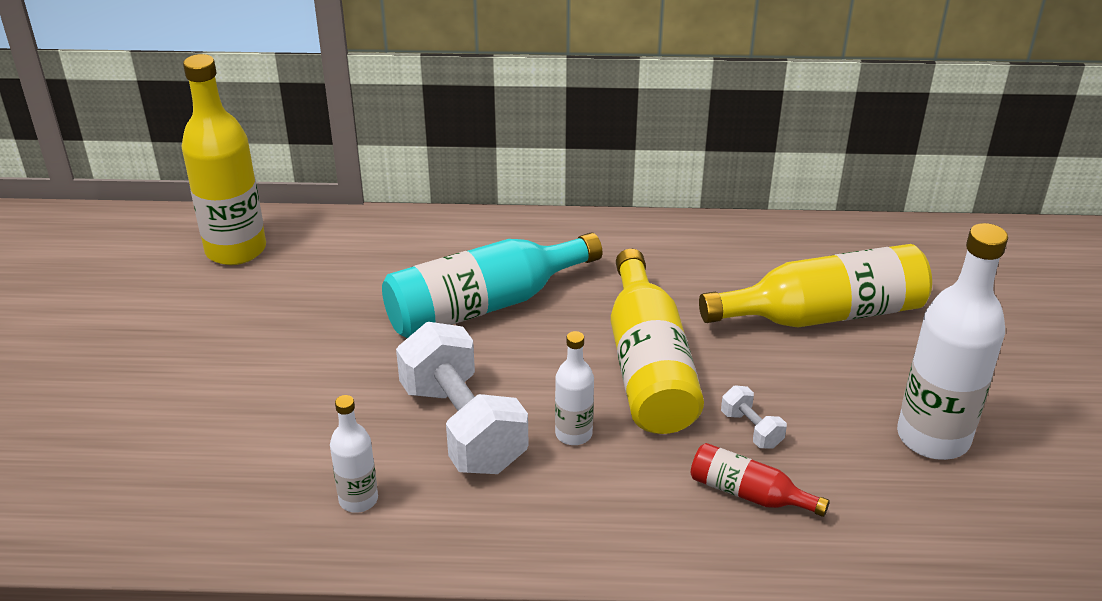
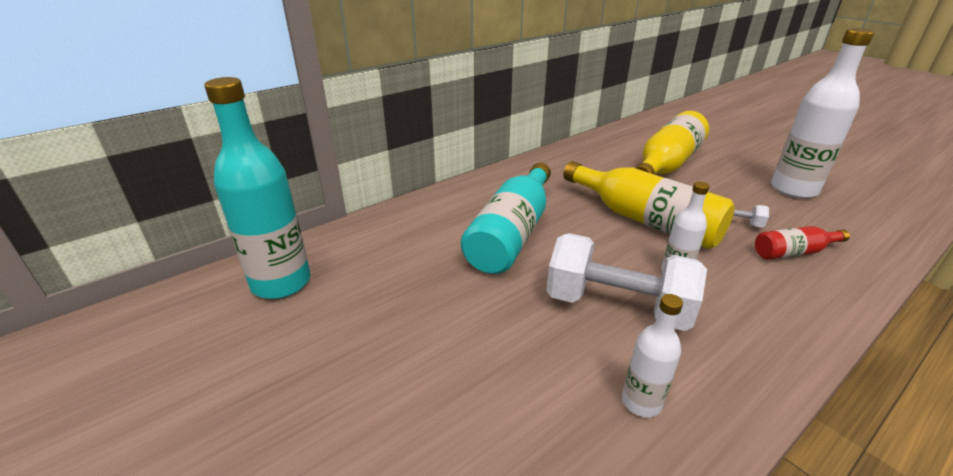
camera: 40 degrees left, 5 degrees down
(236, 250) = (281, 283): yellow bottle -> turquoise bottle

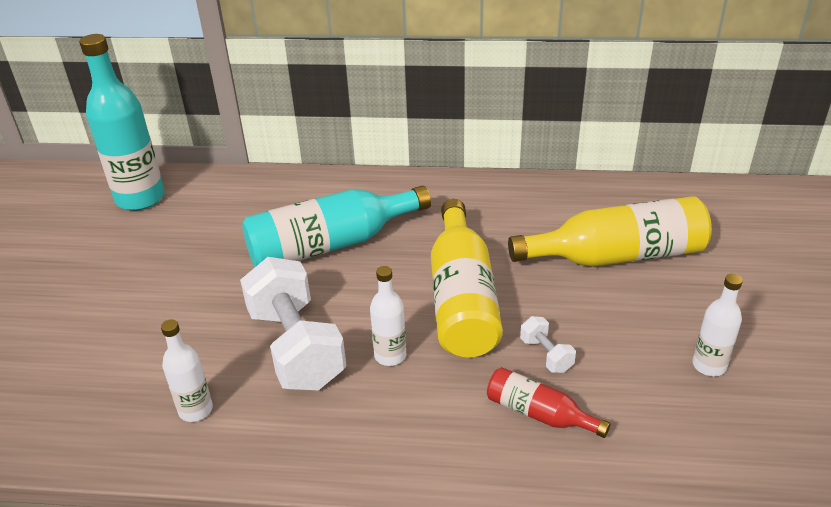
camera: 45 degrees right, 5 degrees up
(793, 189) = (709, 365): white bottle -> white bottle, size x0.51

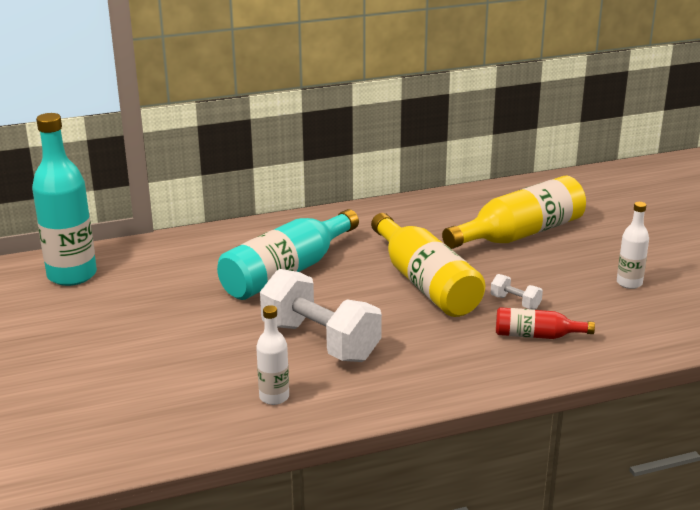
camera: 25 degrees left, 10 degrees down
(390, 355) = (400, 329): white bottle -> none

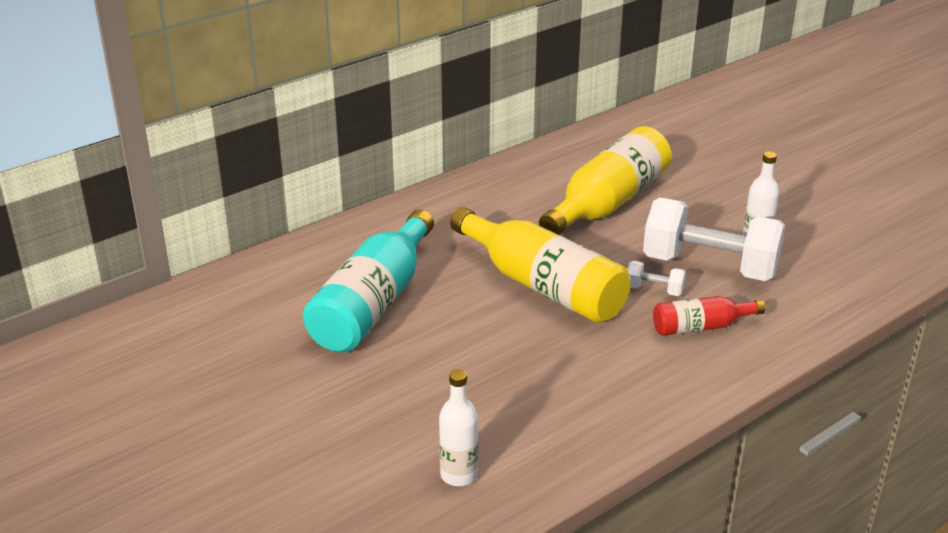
camera: 20 degrees left, 5 degrees up
(72, 275) = (100, 362): turquoise bottle -> none
(320, 341) = (468, 388): white dumbbell -> white dumbbell (709, 267)

